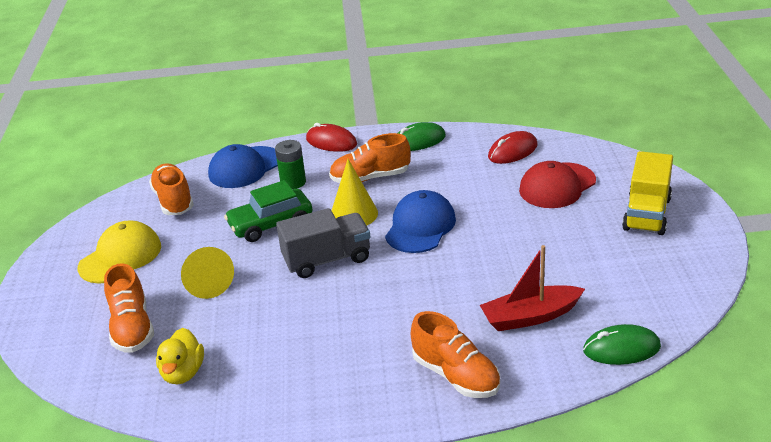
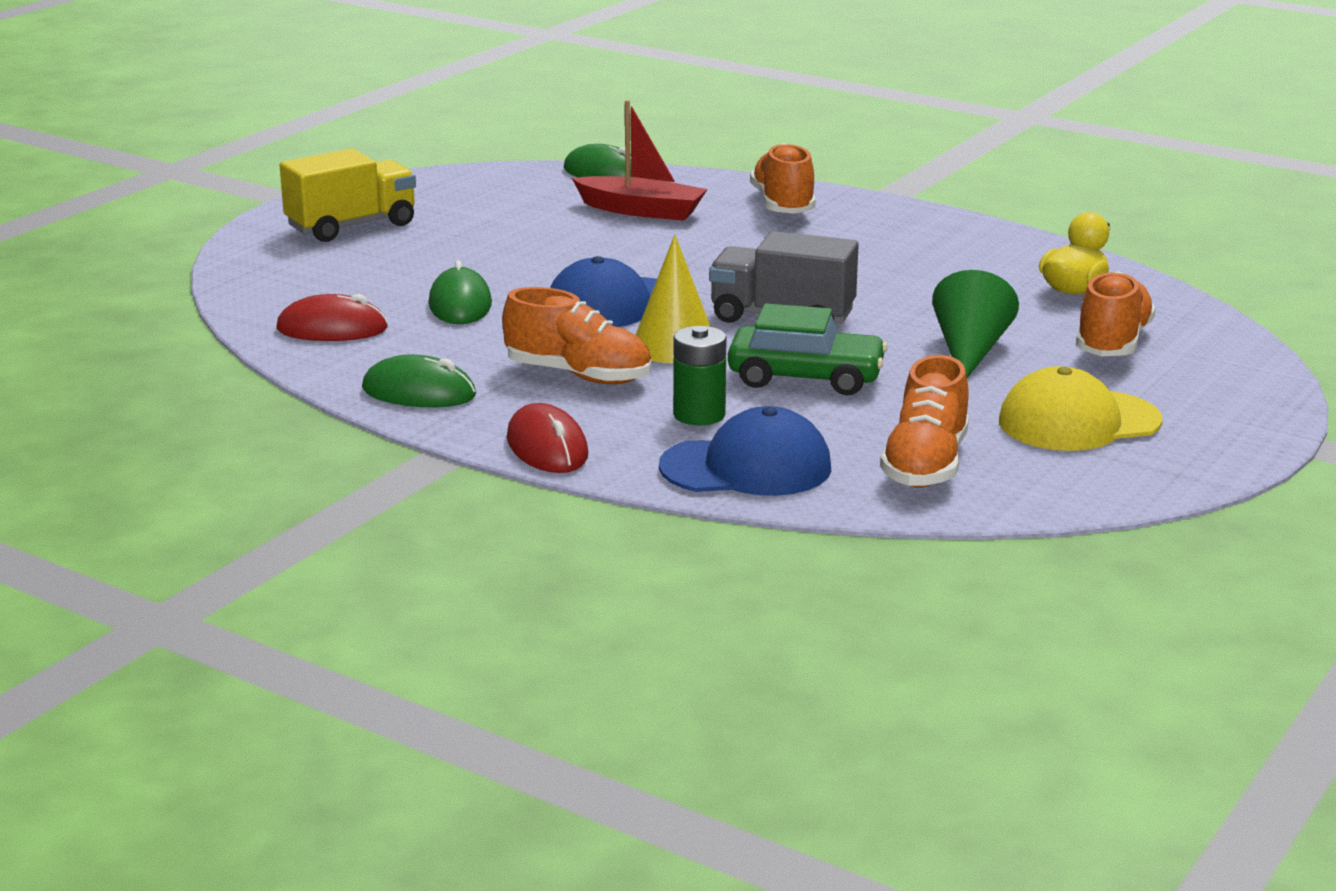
camera: 145 degrees left, 10 degrees down
(206, 281) = (969, 351): yellow cone -> green cone
(488, 190) = (460, 304): none -> green mouse
(557, 186) = (374, 278): red cap -> none

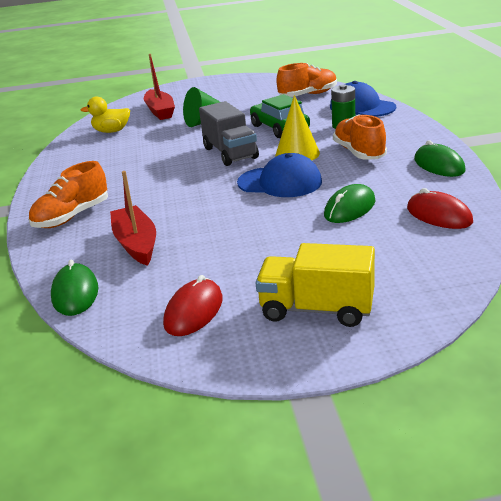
camera: 130 degrees left, 5 degrees up
(547, 447) = (418, 129): red mouse -> red mouse (194, 311)
(1078, 421) = (237, 94): yellow cap -> none
(1112, 343) = (160, 111): orange shoe -> red boat

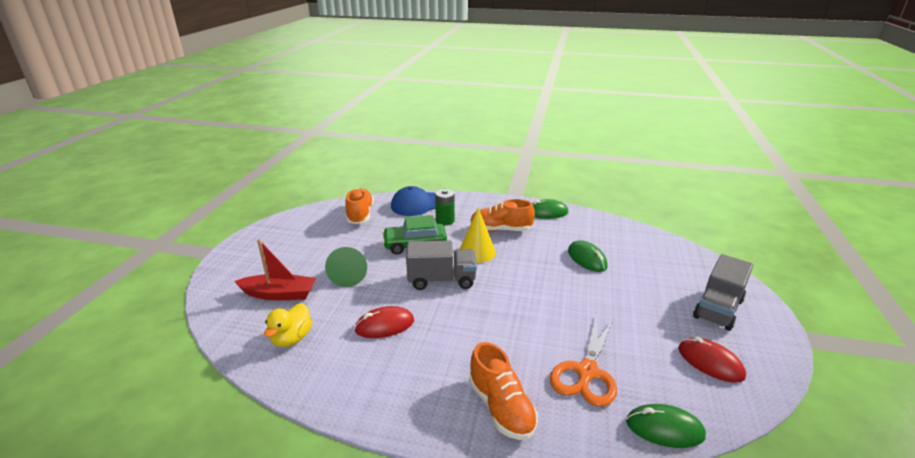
camera: 70 degrees left, 0 degrees up
(136, 243) = (586, 372): red boat -> orange scissors
(280, 182) = (523, 273): blue cap -> none
(317, 309) = (718, 309): yellow truck -> grey truck
(439, 215) = (616, 234): red mouse -> red mouse (384, 325)

